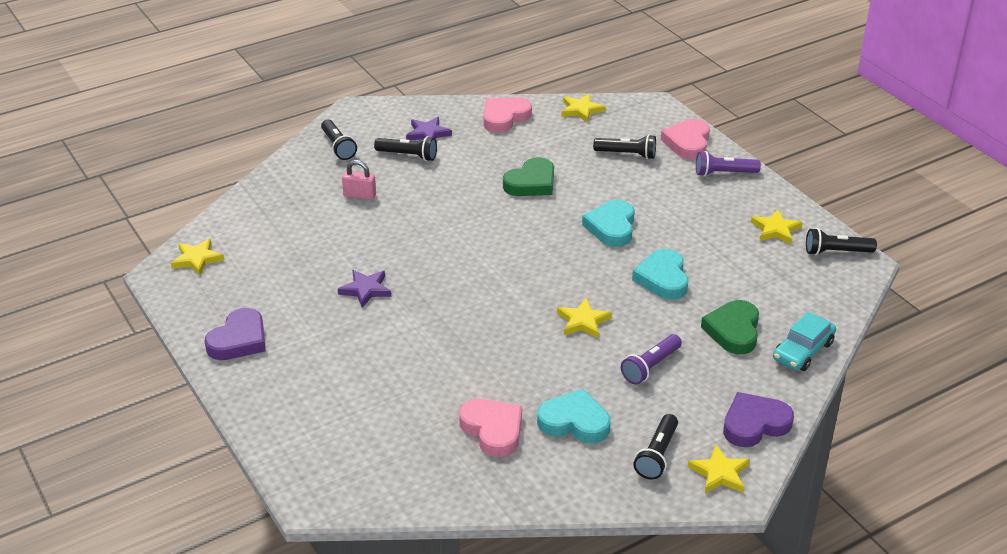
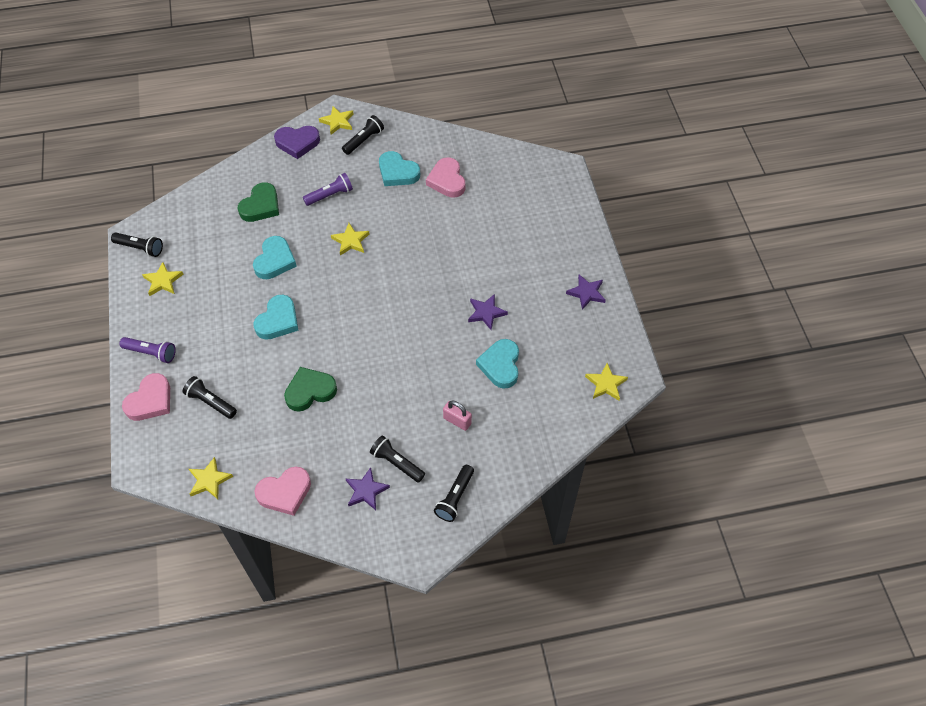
camera: 160 degrees left, 20 degrees up
(239, 340) = (586, 293): purple heart -> purple star
(329, 247) = (500, 365): none -> turquoise heart
(338, 147) = (455, 498): black flashlight -> black flashlight turned 150 degrees counterclockwise
(803, 351) = (231, 180): turquoise car -> none

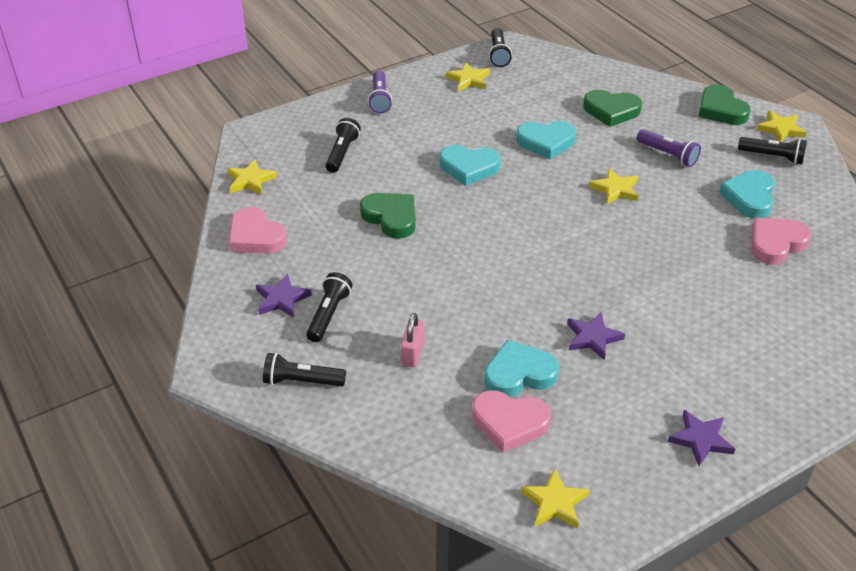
camera: 70 degrees right, 15 degrees down
(150, 401) = (325, 116): pink heart -> pink heart (509, 423)
(297, 143) = (721, 110): purple heart -> green heart

